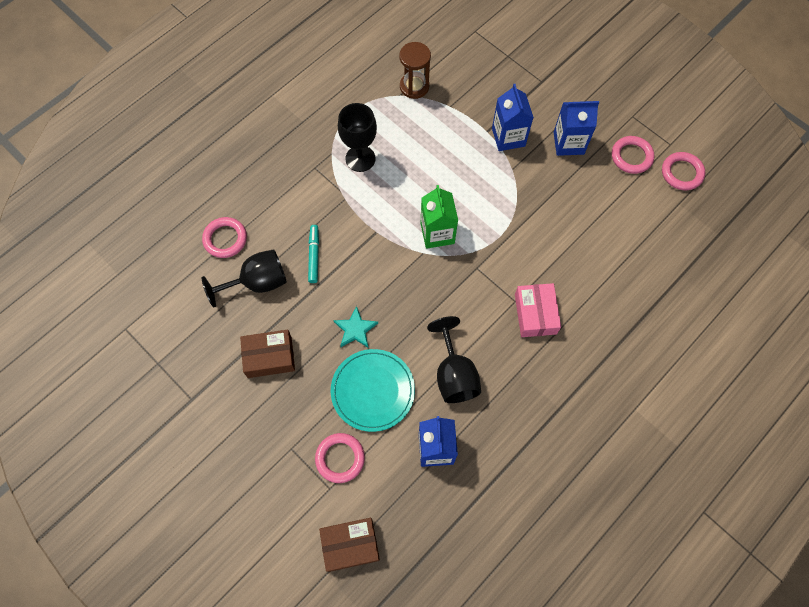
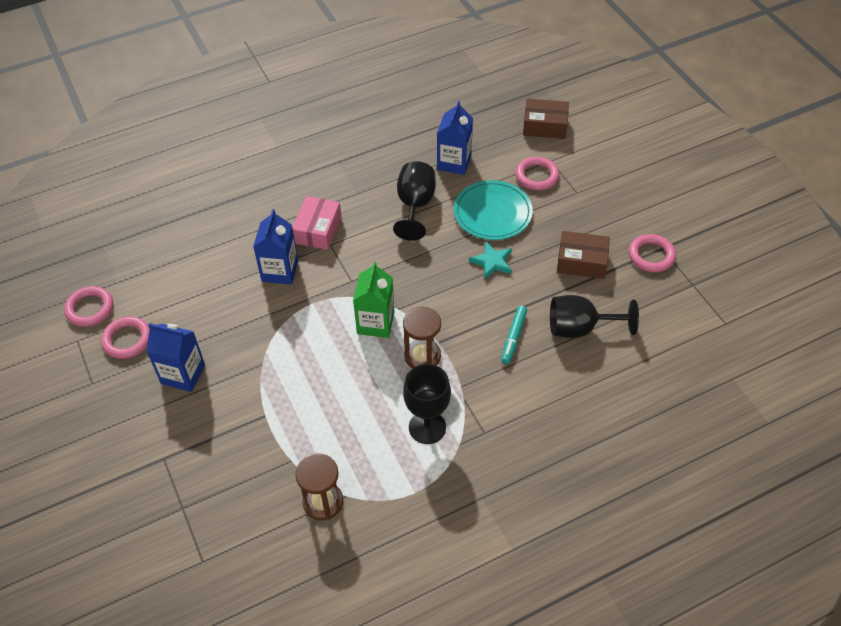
camera: 160 degrees left, 15 degrees down
(225, 239) = (607, 381): pink ring -> pink ring (651, 256)
(385, 215) = (422, 356): none -> brown hourglass
(508, 137) = (245, 401): blue carton -> blue carton (280, 271)

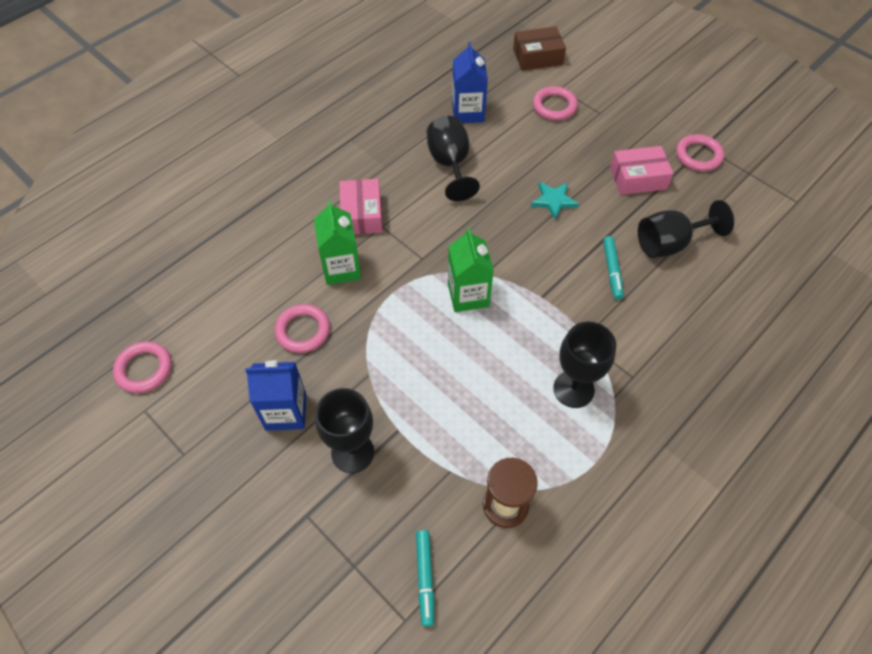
camera: 20 degrees left, 5 degrees up
(127, 340) = (204, 392): pink ring -> pink ring (303, 330)
(220, 422) = (352, 452): none -> black goblet
(232, 535) = (425, 578): none -> turquoise marker
(280, 271) = (341, 268): blue carton -> green carton
(422, 356) = (532, 316): brown hourglass -> none
(492, 213) = (530, 152): turquoise plate -> none
(581, 261) = (638, 178): brown box -> pink box

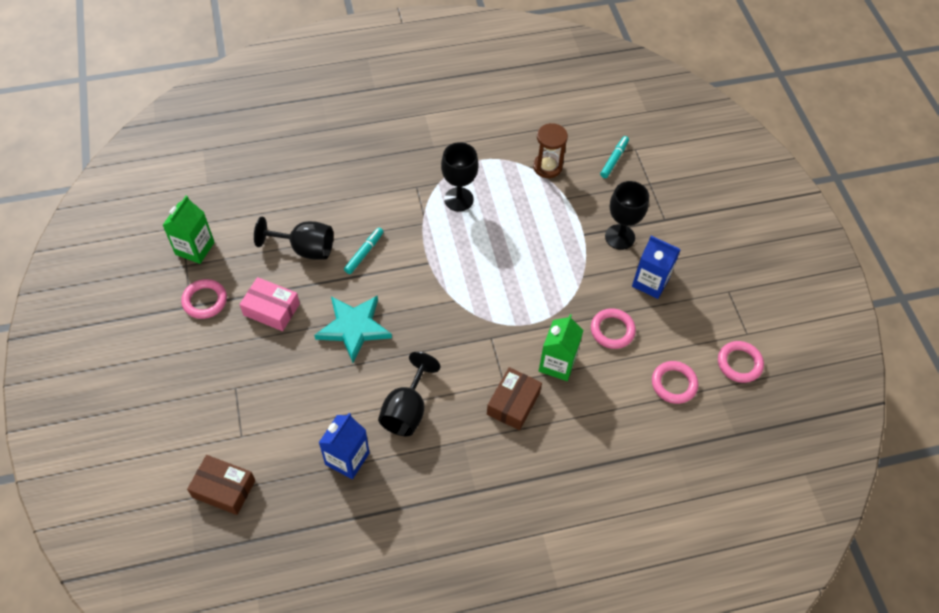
camera: 150 degrees left, 0 degrees up
(361, 214) = (513, 403): pink box -> brown box
(468, 295) = (478, 292): green carton -> green carton (195, 248)
(553, 201) = (354, 328): turquoise star -> turquoise star, size x1.74
(554, 106) = (266, 418): pink ring -> pink ring (674, 384)

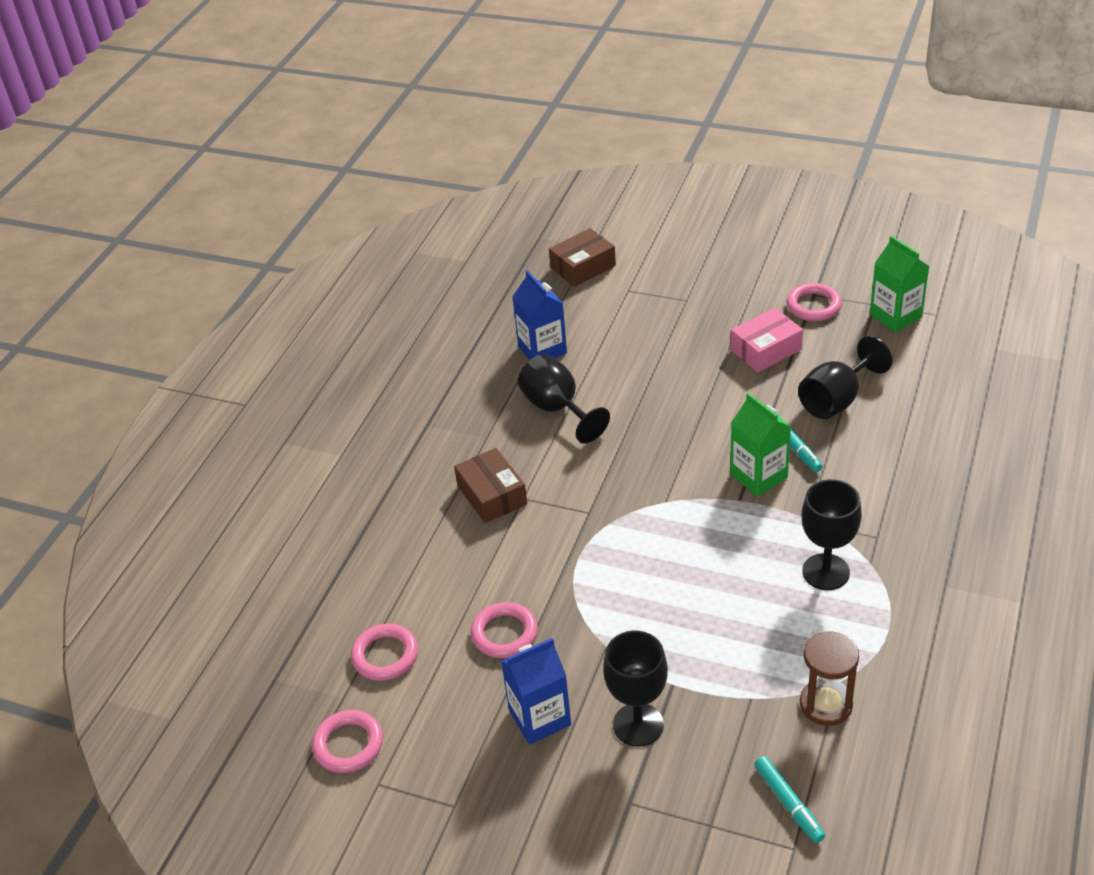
camera: 130 degrees right, 15 degrees down
(354, 328) = (692, 404): turquoise star -> none
(557, 364) = (506, 556): green carton -> green carton (758, 476)

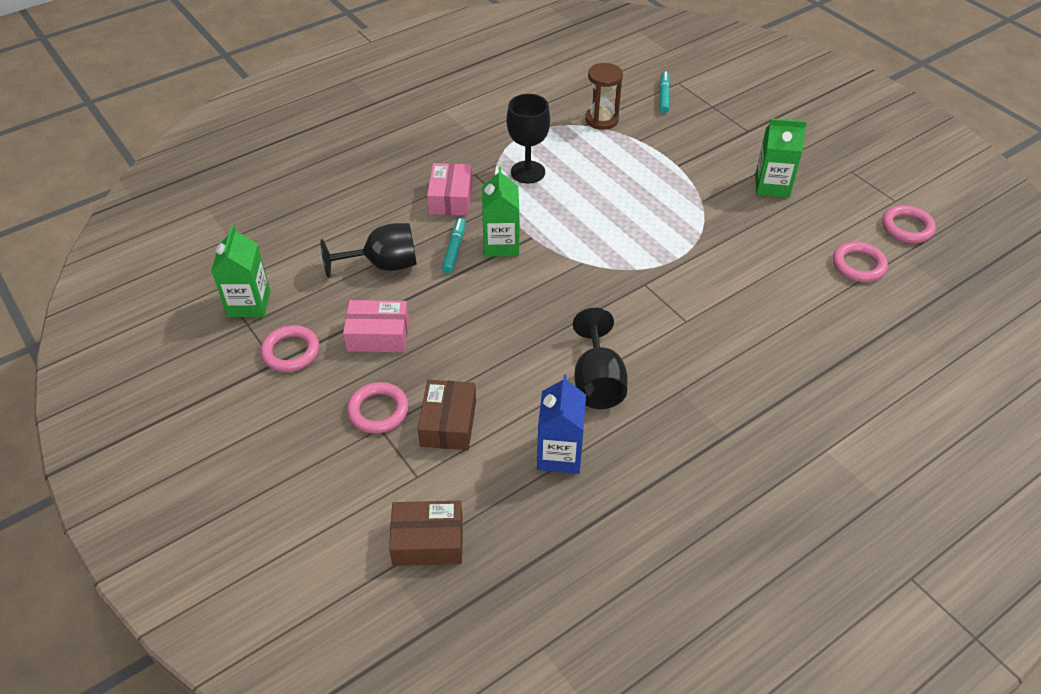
camera: 150 degrees left, 5 degrees up
(492, 495) = (709, 336): brown box -> brown box (448, 423)
(504, 633) = (764, 238): pink ring -> pink ring (378, 411)
(540, 718) = (772, 186): blue carton -> green carton
(638, 725) = (715, 157): black goblet -> none
(863, 495) = (451, 198): none -> pink box

